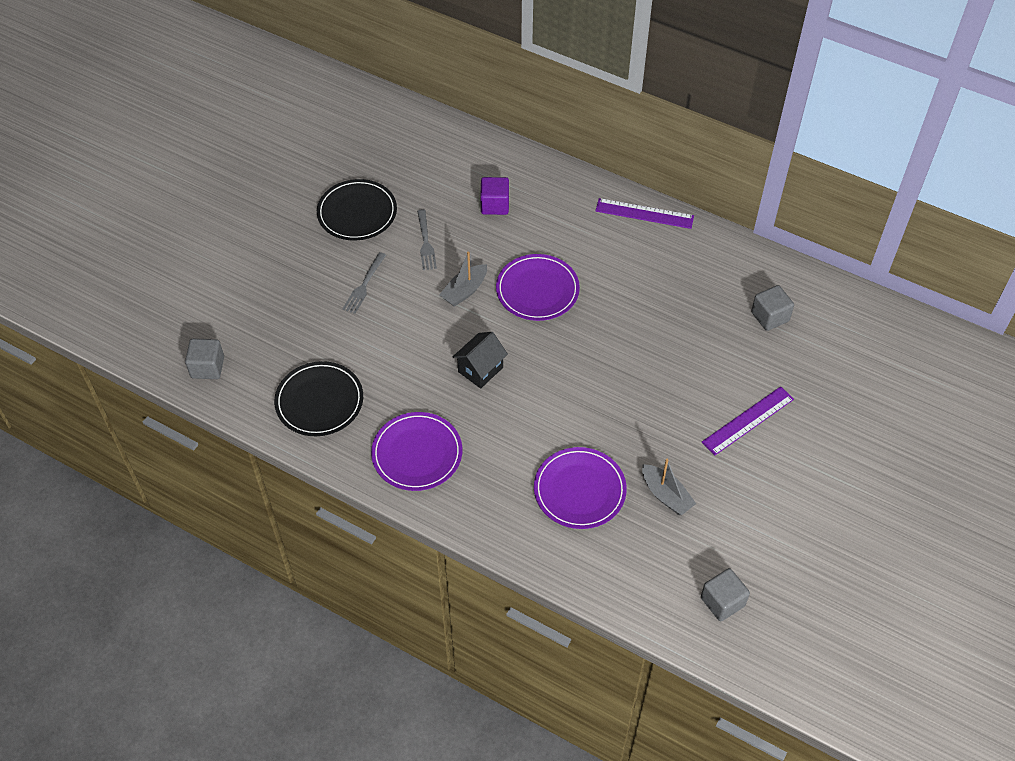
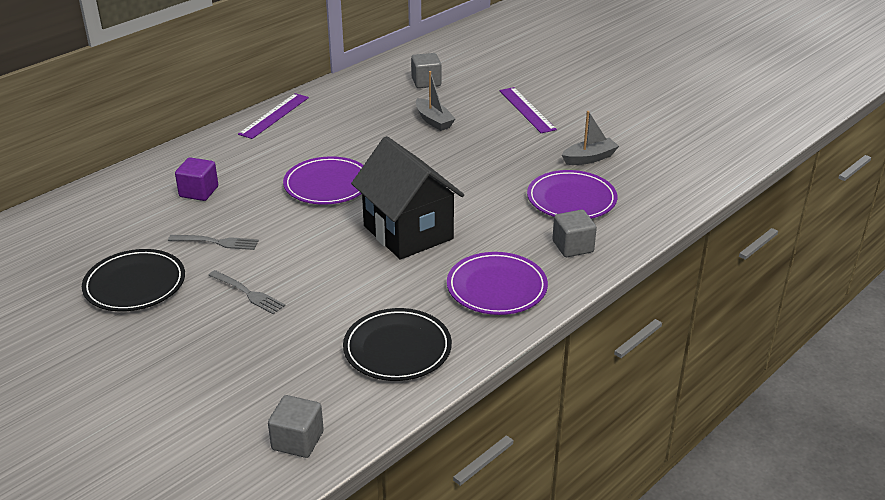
camera: 75 degrees left, 20 degrees down
(464, 291) = (301, 227): grey boat -> grey boat (434, 121)
(480, 369) = (408, 232): black house -> black house, size x1.91
(722, 602) = (699, 151): grey cube -> grey cube (573, 247)

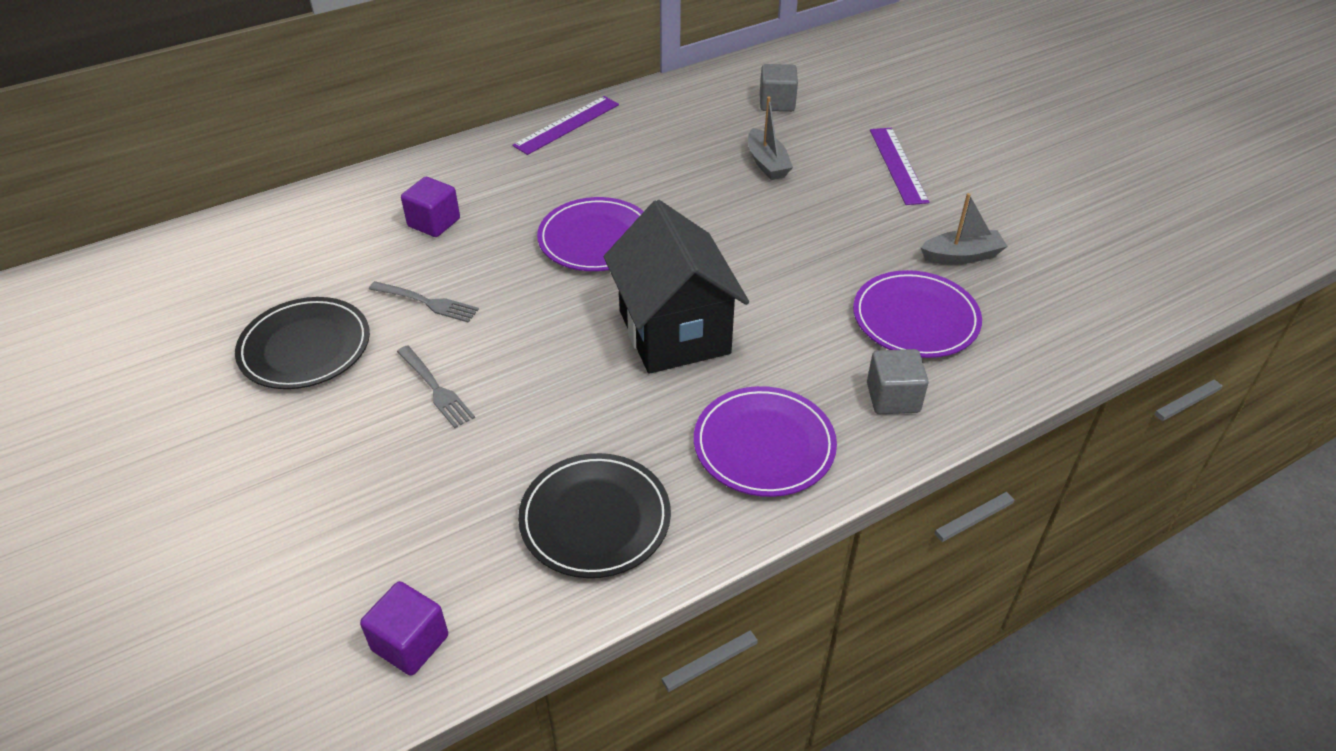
camera: 15 degrees right, 10 degrees up
(297, 441) = (410, 643): grey cube -> purple cube

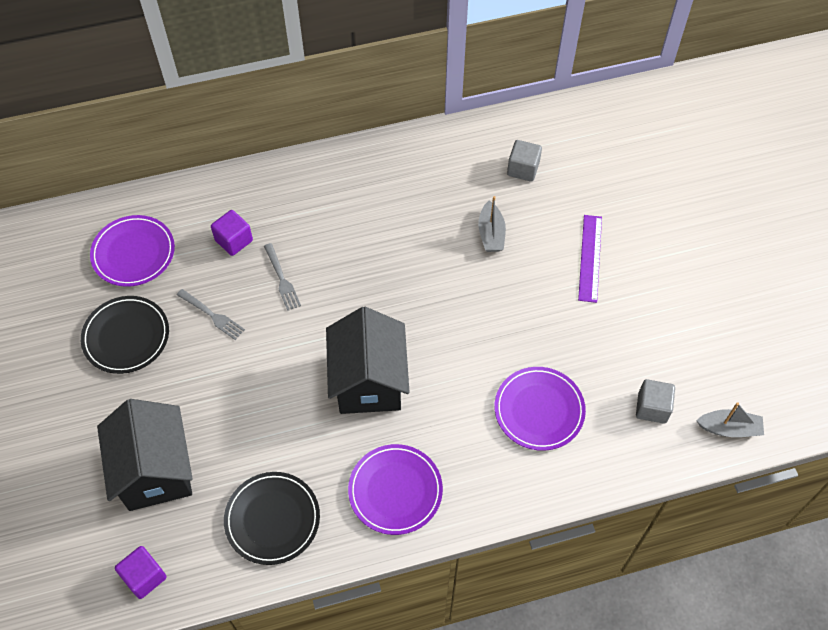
camera: 15 degrees right, 15 degrees up
(391, 497) = (155, 471): none -> black house
(436, 389) = (201, 392): grey fork -> grey fork (282, 279)
(567, 125) = (354, 159): purple ruler -> none
(596, 239) = (342, 282): purple plate -> purple plate (133, 253)
(893, 398) = (494, 474): grey cube -> grey cube (652, 408)
(961, 256) = (598, 360): grey boat -> grey boat (729, 428)

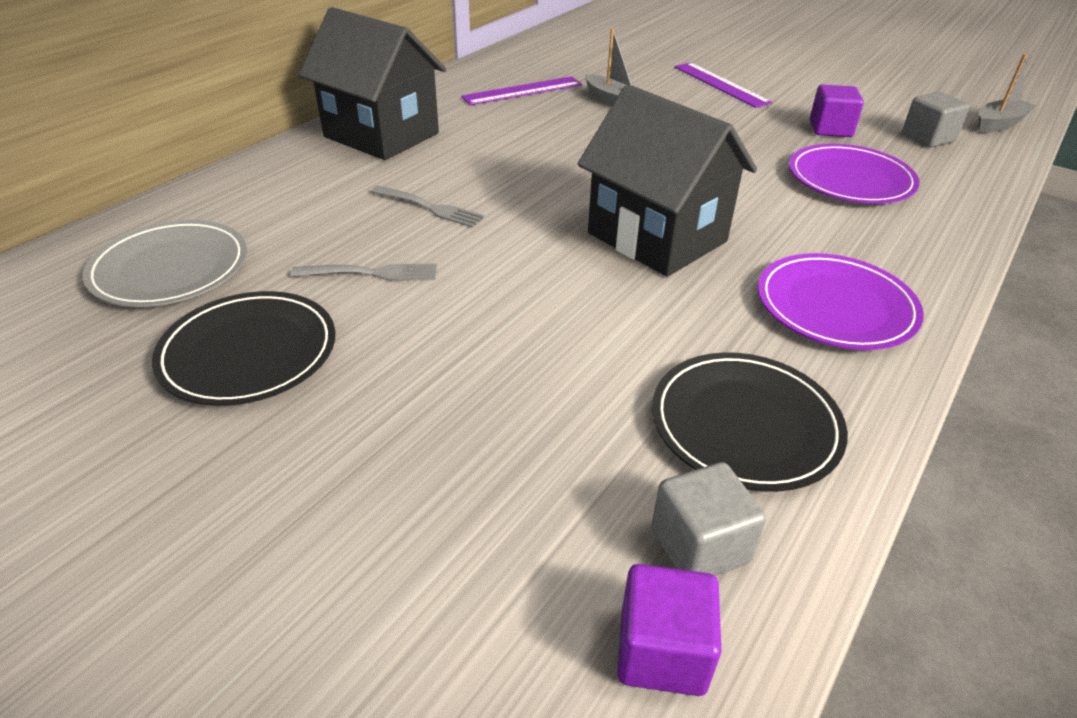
camera: 40 degrees left, 20 degrees down
(133, 253) = (170, 269): purple plate -> grey plate
(155, 471) = (489, 480): black house -> black house (381, 135)
(234, 240) = (322, 203): purple cube -> purple cube (830, 129)
(445, 185) = (522, 91): none -> purple ruler
(523, 169) = (580, 62): grey cube -> grey cube (699, 545)

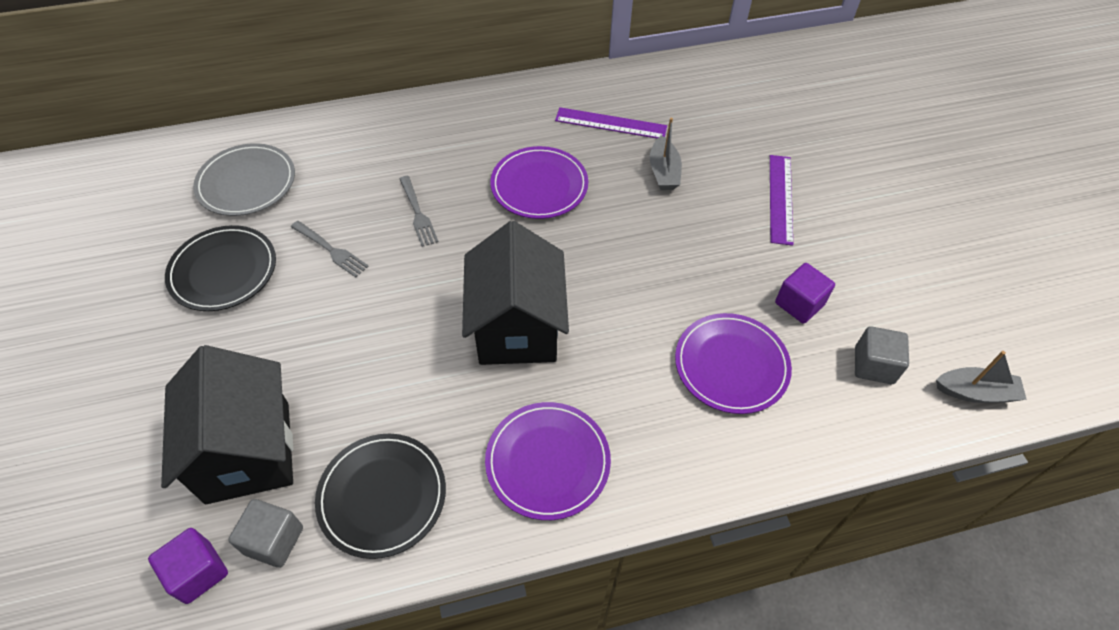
camera: 40 degrees right, 15 degrees up
(381, 135) = (464, 123): black house -> black house (248, 452)
(522, 146) = (539, 186): none -> purple plate

